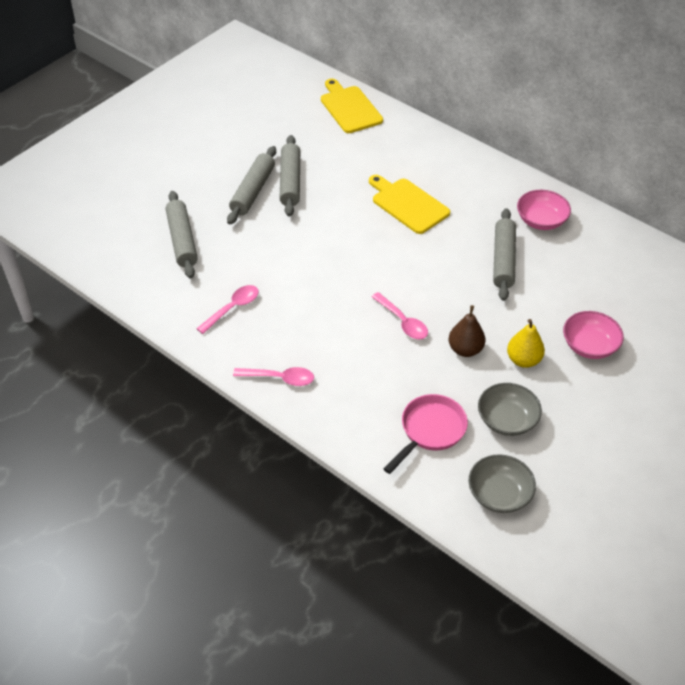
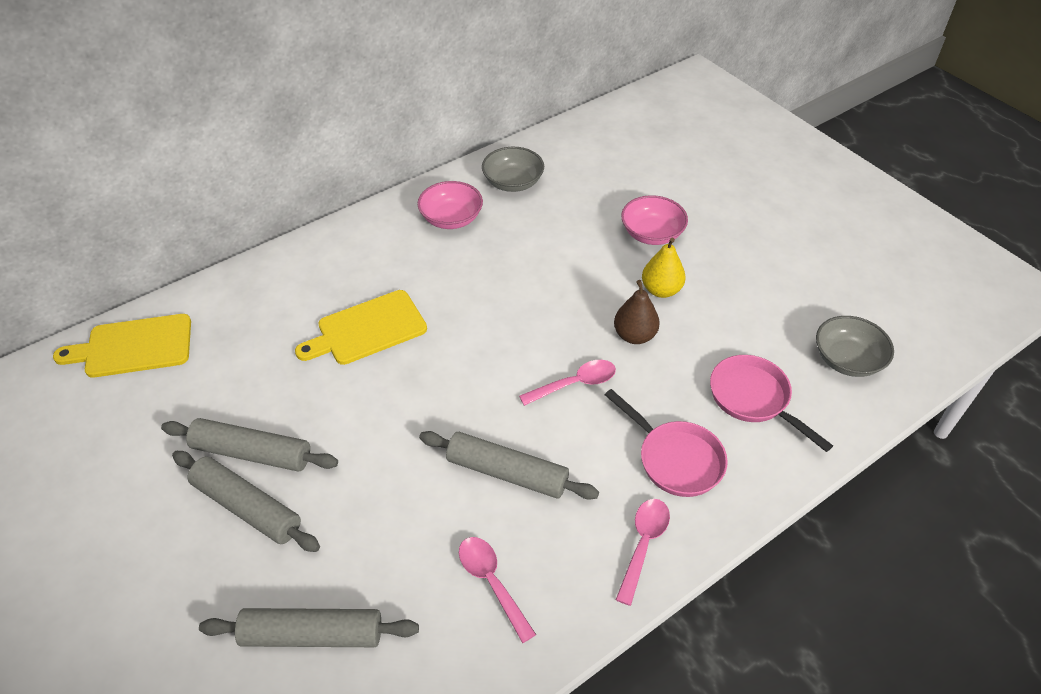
camera: 75 degrees left, 0 degrees up
(355, 388) = (675, 459): none -> pink pan
(503, 260) = (502, 266): grey rolling pin -> grey rolling pin (507, 473)
(507, 420) = (745, 326): grey bowl -> grey bowl (513, 182)

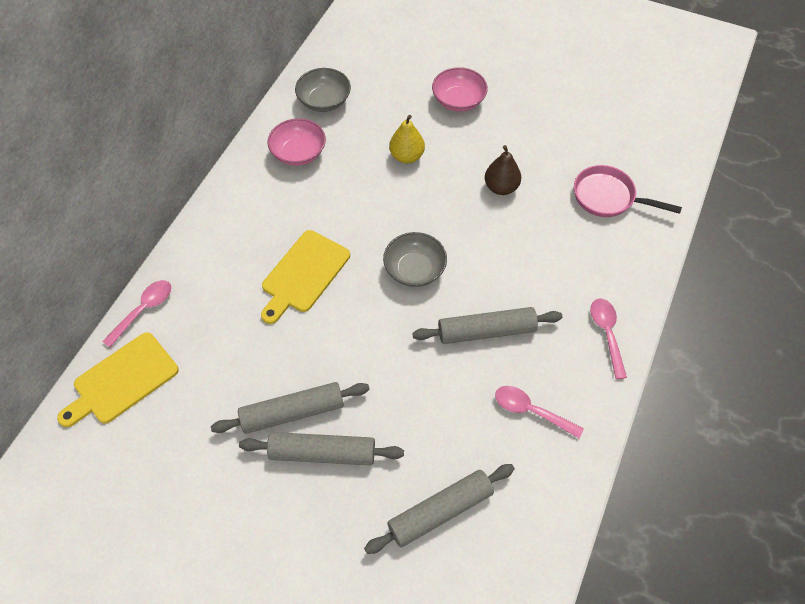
camera: 30 degrees left, 10 degrees up
(575, 384) = (486, 243): pink spoon -> pink spoon (143, 310)
(661, 290) = (495, 143): yellow pear -> yellow pear (406, 156)
(675, 459) = (587, 265): pink pan -> none
(847, 359) = (647, 140): grey bowl -> grey bowl (414, 269)

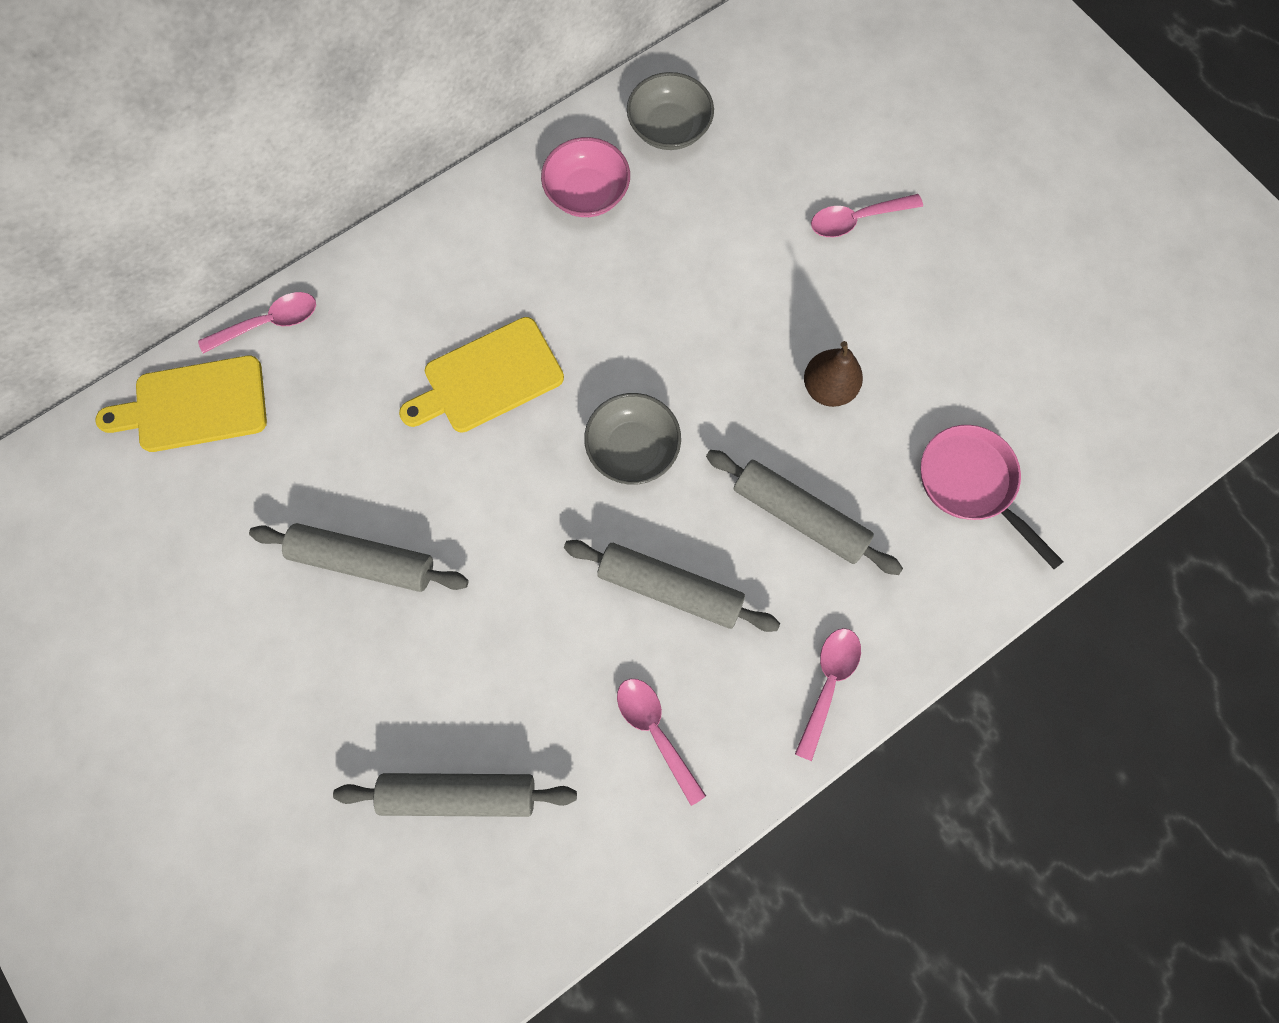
camera: 30 degrees right, 15 degrees up
(322, 453) = (367, 635): grey rolling pin -> grey rolling pin (799, 515)
(406, 156) = (728, 272): yellow pear -> none
(458, 100) = (857, 220): pink bowl -> pink spoon

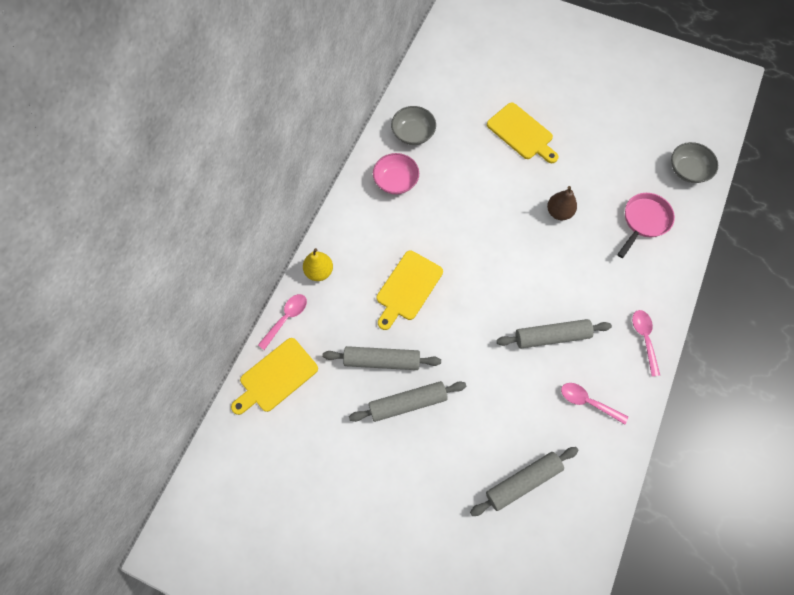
camera: 30 degrees left, 5 degrees down
(368, 276) = (319, 271): none -> yellow pear
(633, 448) = (494, 284): grey bowl -> grey bowl (687, 170)
(799, 515) = (584, 274): grey rolling pin -> grey rolling pin (381, 360)
(857, 220) = (521, 133): pink spoon -> yellow cutting board
(971, 484) = (644, 221): pink pan -> pink pan turned 105 degrees clockwise

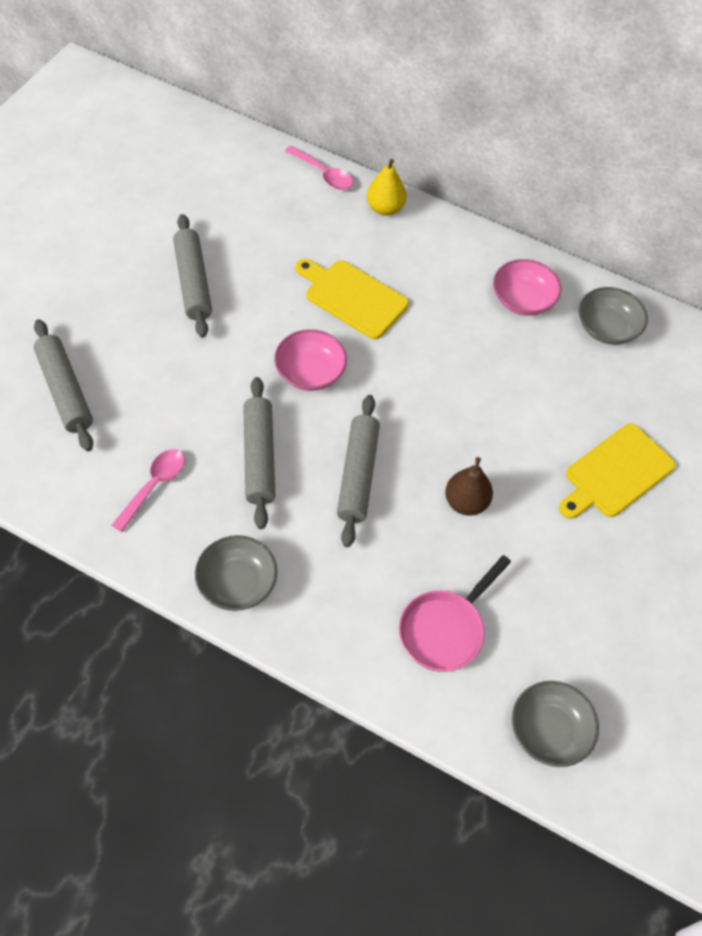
camera: 90 degrees right, 10 degrees down
(276, 377) = (249, 162): yellow cutting board -> none
(381, 360) = (254, 261): grey rolling pin -> grey rolling pin (358, 475)
(477, 310) = (310, 372): none -> pink bowl
(644, 221) = (445, 629): pink pan -> pink pan turned 90 degrees clockwise
(644, 338) = (237, 583): pink spoon -> grey bowl

